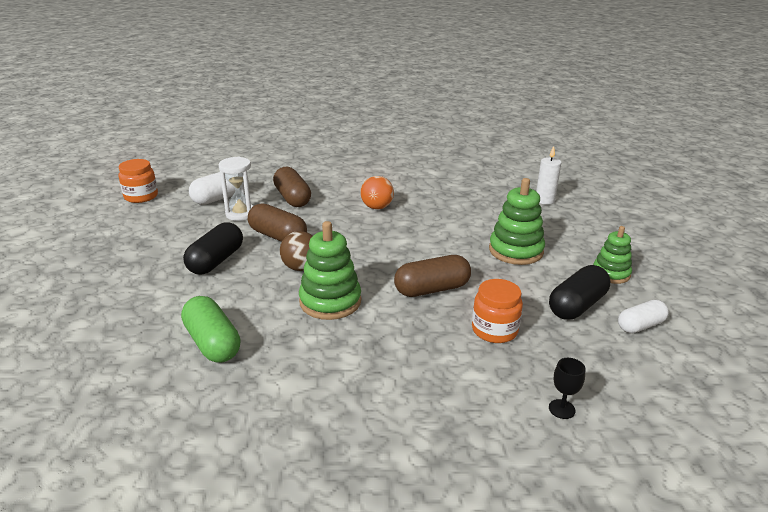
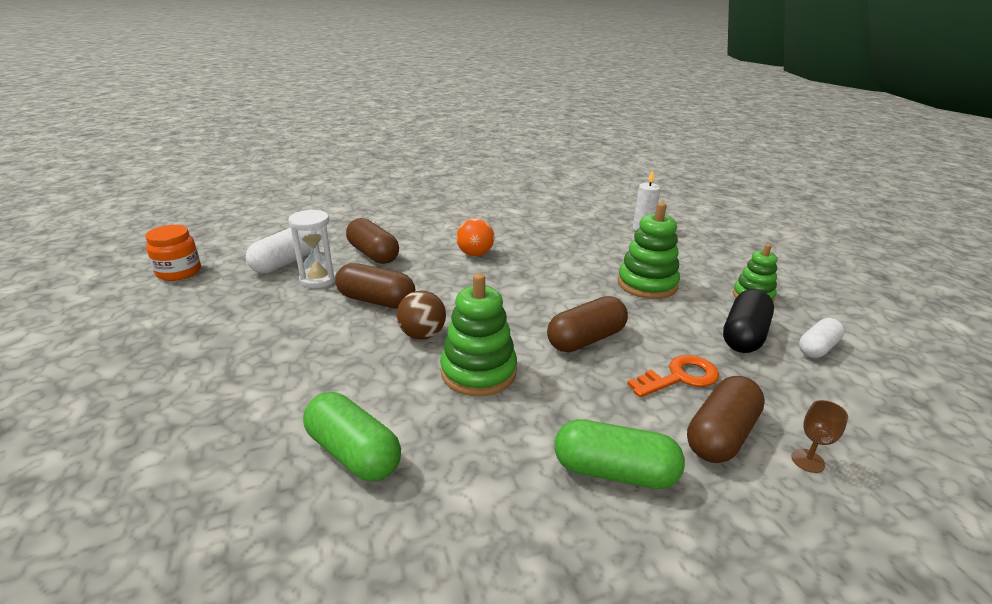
camera: 15 degrees left, 0 degrees up
(216, 261) = (311, 341): black capsule -> none
(395, 388) = (614, 472): none -> green capsule
(494, 330) = (680, 377): orange jar -> orange key
(499, 378) = (720, 435): none -> brown capsule
(561, 409) = (808, 460): black goblet -> brown goblet

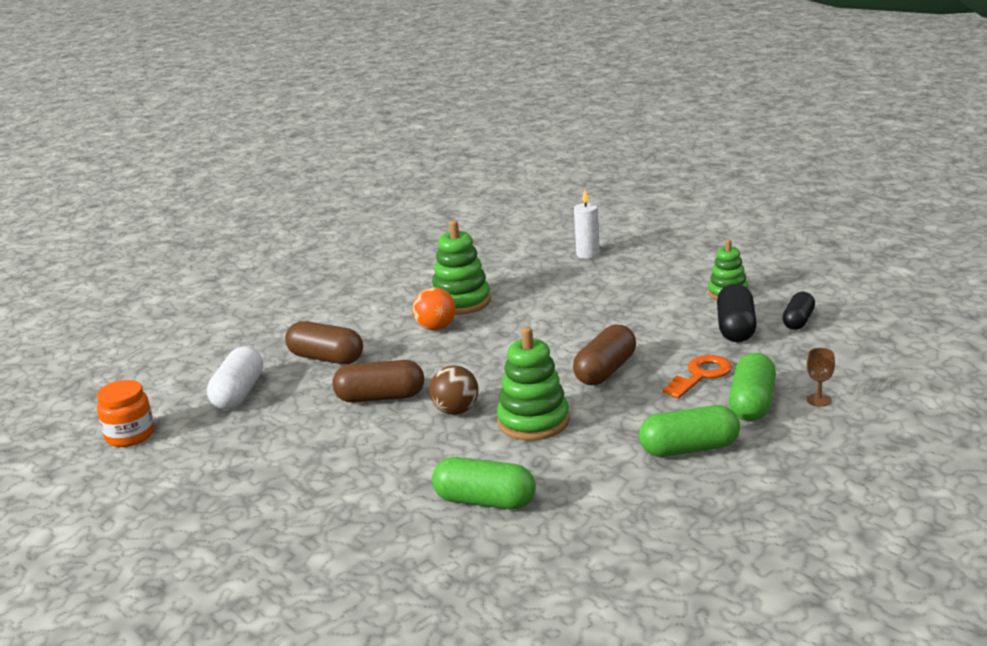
camera: 20 degrees left, 5 degrees down
(318, 279) = (296, 397): white hourglass -> none
(647, 284) = (628, 309): green stacking toy -> green stacking toy (461, 302)
(720, 435) = (752, 404): brown capsule -> green capsule
(817, 348) = (798, 321): white capsule -> black capsule

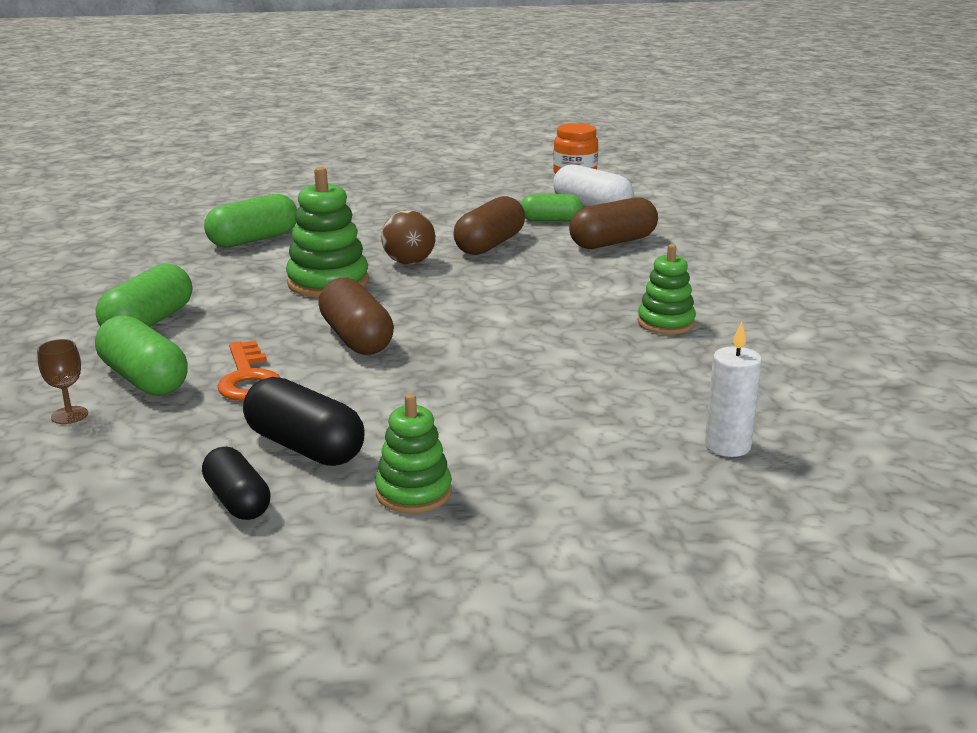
camera: 120 degrees right, 0 degrees up
(292, 397) = (550, 220): none -> green capsule
(436, 328) = (609, 295): orange ball -> none
(461, 302) = (666, 323): green stacking toy -> green stacking toy, size x0.65

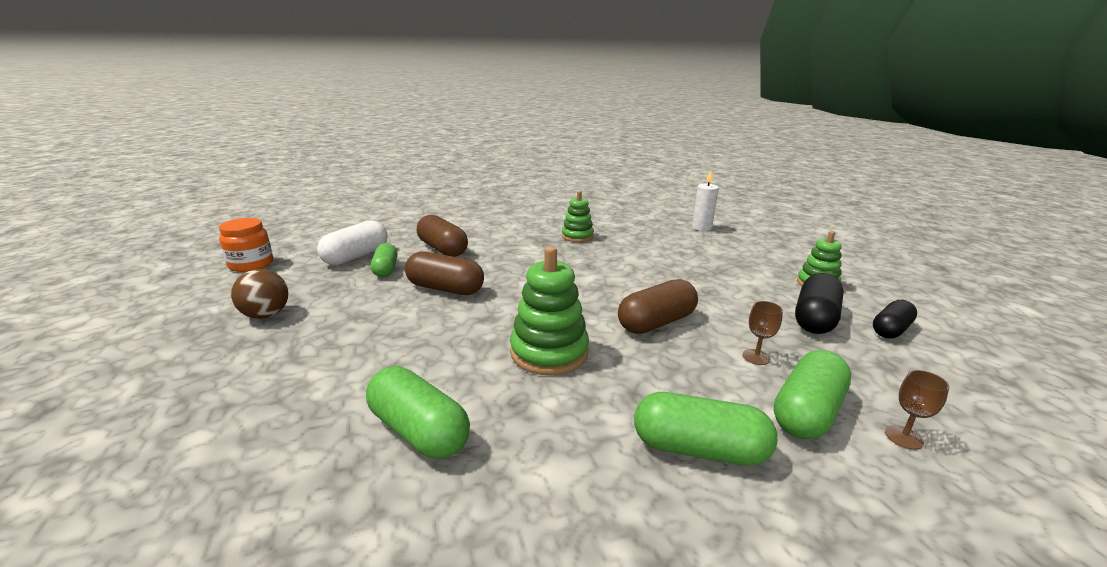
camera: 100 degrees left, 0 degrees up
(248, 379) = (756, 357): orange key -> brown goblet
(409, 262) = (491, 319): brown ball -> brown ball (266, 315)

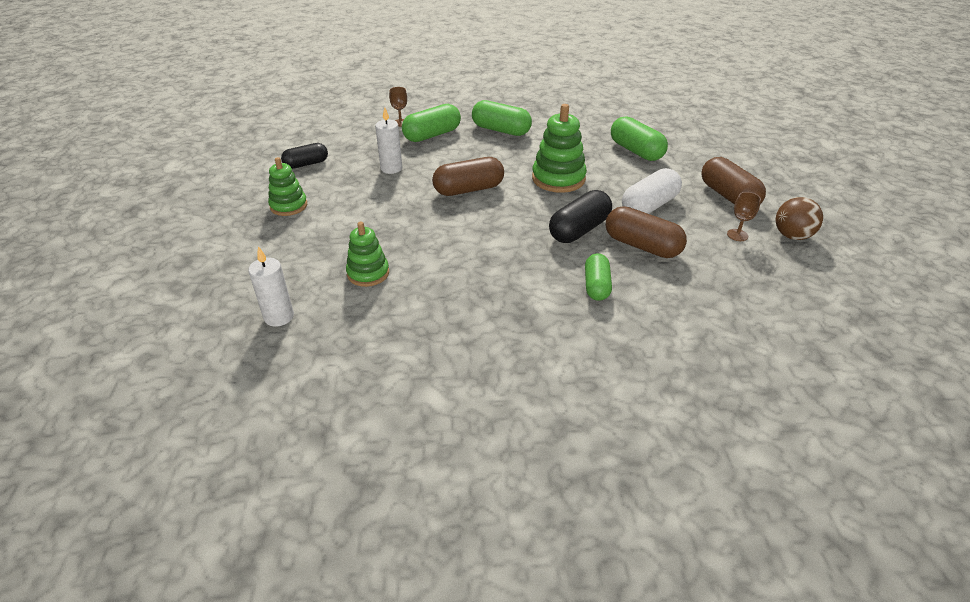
camera: 165 degrees left, 15 degrees up
(251, 264) = (887, 315): orange jar -> none
(356, 256) = (767, 314): white capsule -> white capsule (649, 206)
(385, 269) = (716, 283): green capsule -> green capsule (596, 286)
(442, 249) = (660, 315): brown capsule -> brown capsule (728, 196)
(577, 236) = (472, 320): green stacking toy -> green stacking toy (368, 273)
(756, 357) = (424, 160): brown goblet -> brown goblet (737, 235)
(781, 338) = (391, 168): none -> white candle
(815, 319) = (345, 177): black capsule -> black capsule (579, 230)

